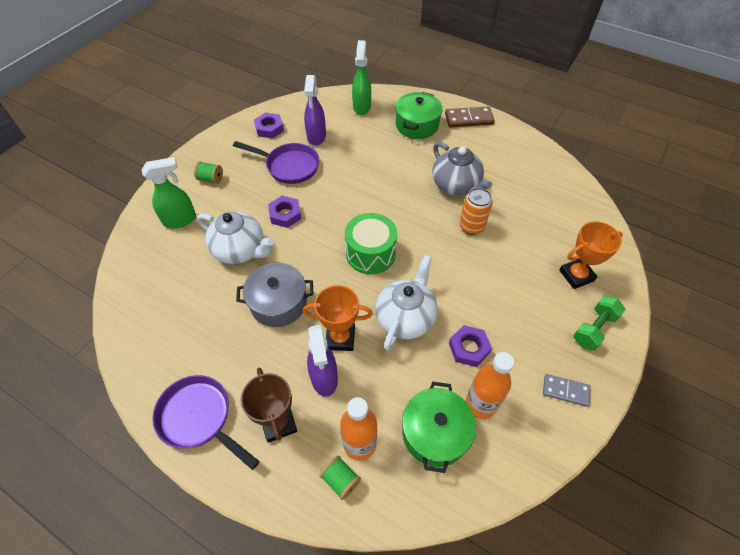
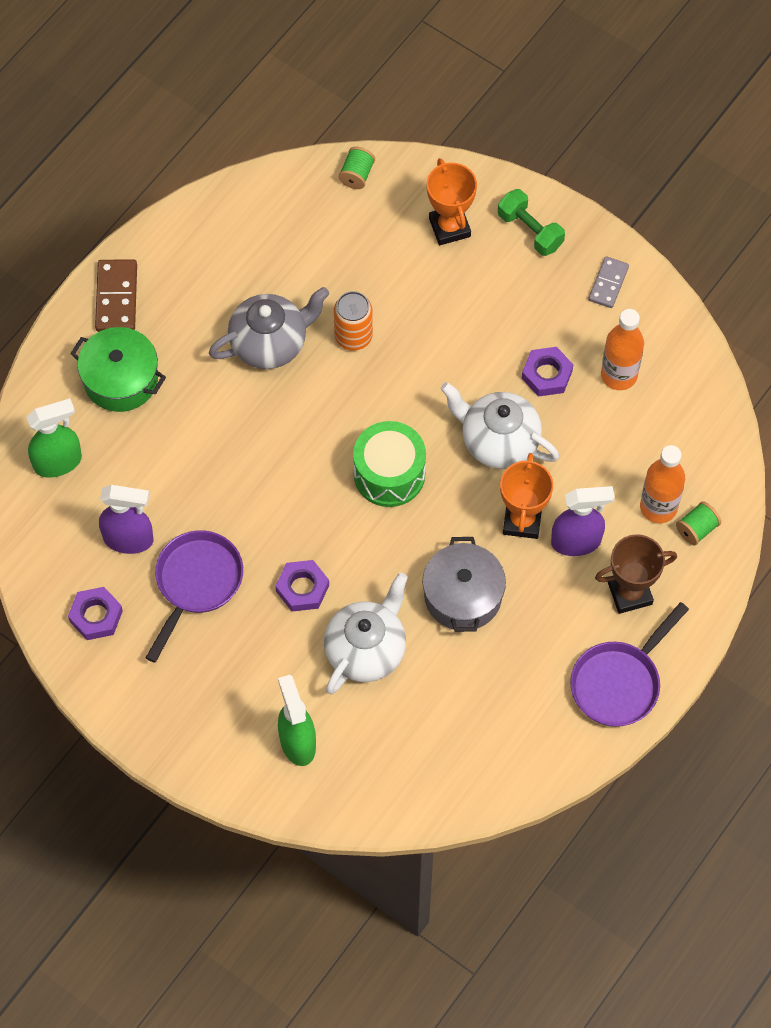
camera: 85 degrees left, 10 degrees up
(211, 179) = (211, 704): green spool -> green spool (356, 175)
(362, 107) = (58, 462): green spray bottle -> green spray bottle turned 150 degrees clockwise
(435, 433) = (650, 428): green pot -> none

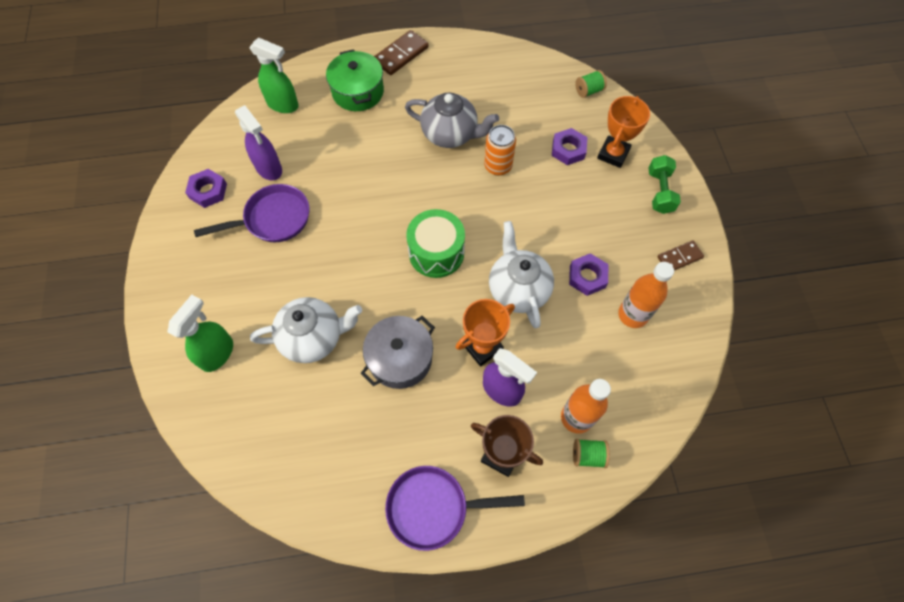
camera: 45 degrees right, 0 degrees up
(302, 588) = (320, 271): purple nut -> purple nut (568, 150)
(608, 284) = (679, 257): grey domino -> brown domino

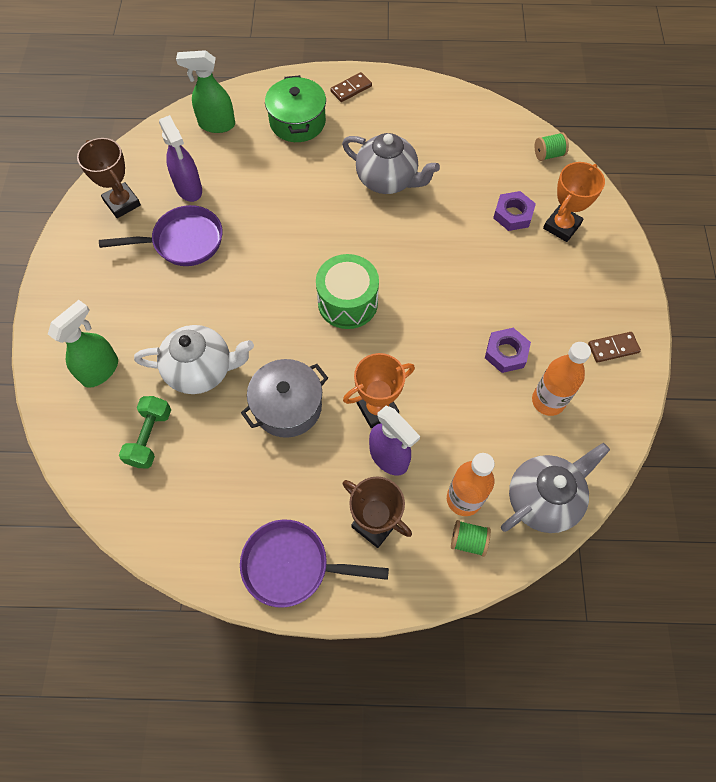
camera: 10 degrees right, 0 degrees up
(208, 191) = (122, 203): purple nut -> brown trophy
(283, 105) = (216, 125): green spray bottle -> green spray bottle turned 150 degrees clockwise
(401, 55) = (351, 89): brown domino -> brown domino, size x0.66
(498, 166) = (432, 221): orange can -> none
(518, 289) = (428, 354): white teapot -> none
(646, 405) = (543, 499): none -> grey teapot
(659, 191) = (605, 274): green dumbbell -> green dumbbell (150, 437)

